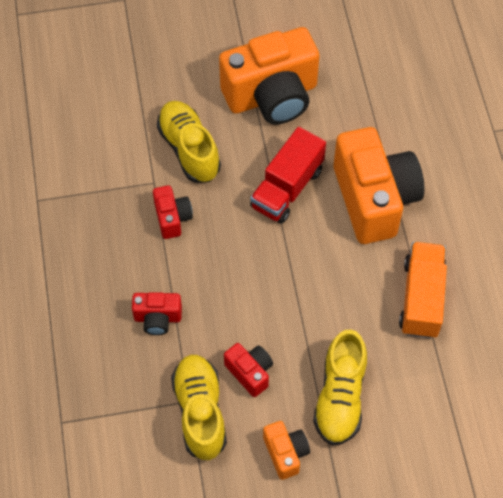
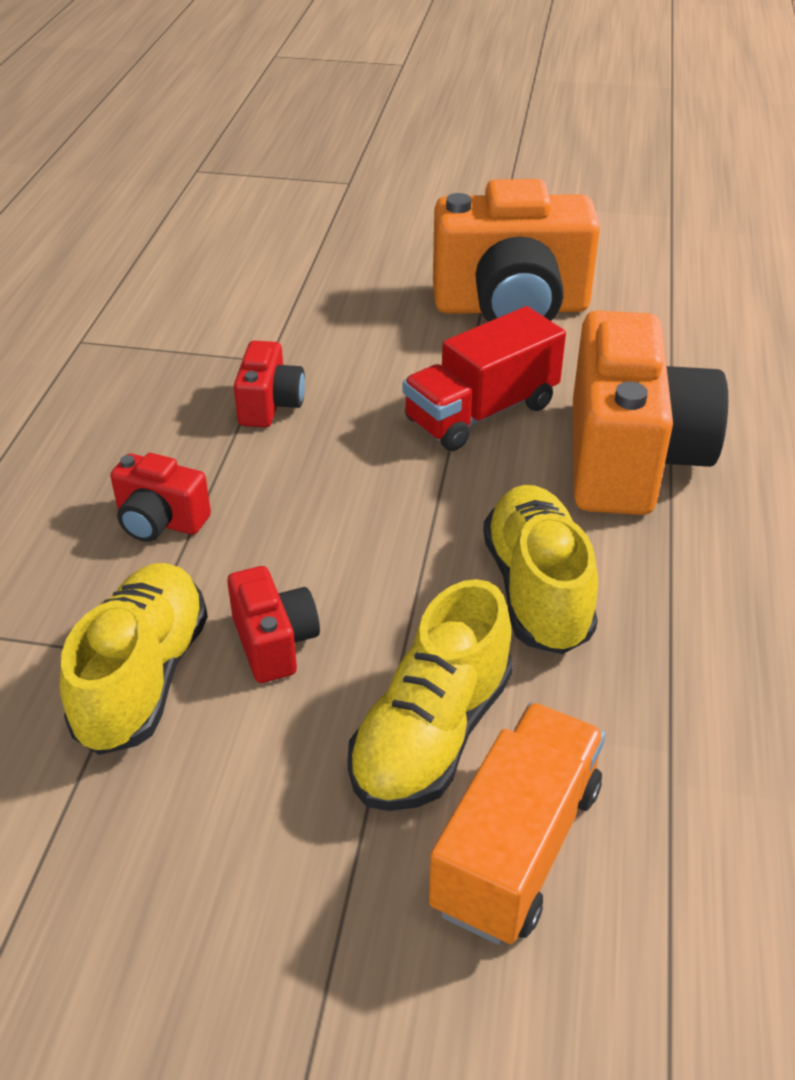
camera: 20 degrees right, 20 degrees down
(189, 149) = (347, 337): yellow shoe -> yellow shoe (537, 590)
(285, 453) = (267, 800): orange camera -> none
(421, 298) = (668, 618): orange truck -> orange truck (516, 847)

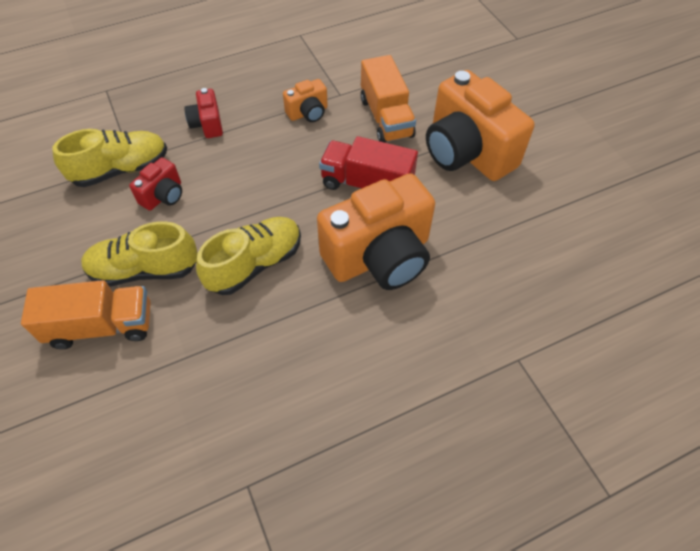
camera: 55 degrees right, 15 degrees up
(270, 405) = (308, 113): red camera -> orange camera
(369, 341) = (386, 117): none -> orange truck

